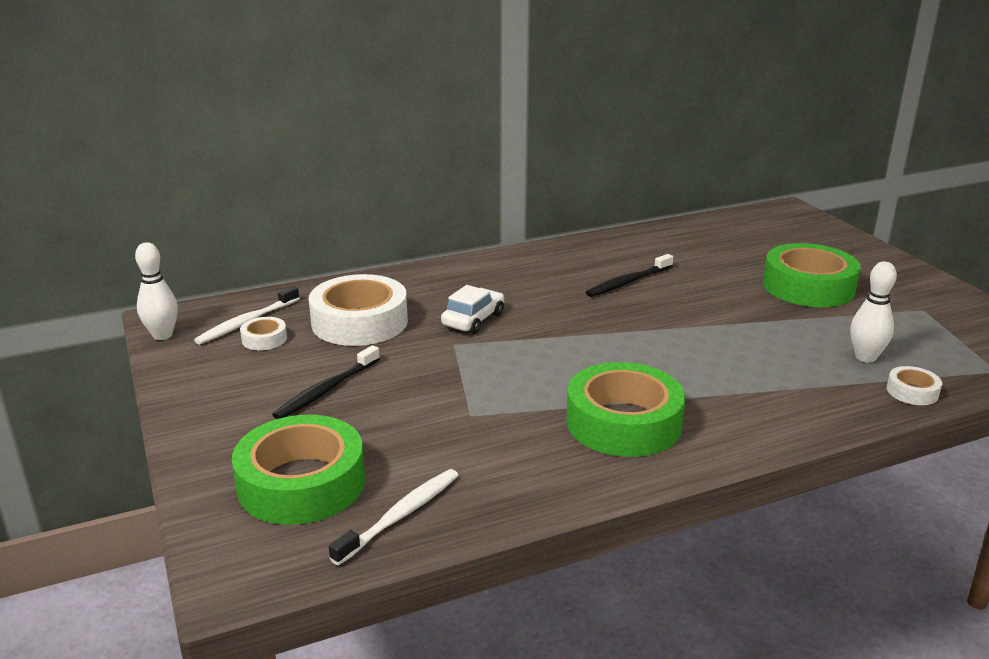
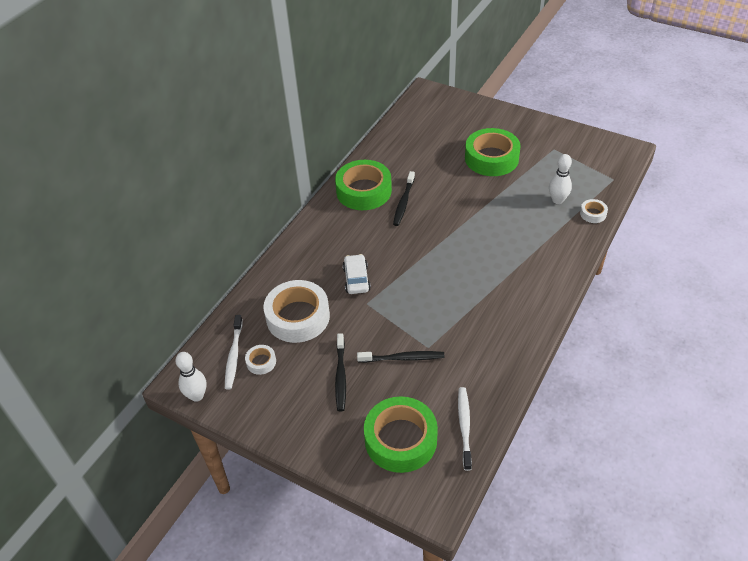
camera: 35 degrees left, 20 degrees up
(422, 409) = (402, 358): none -> black toothbrush
(623, 422) = (498, 308): green tape -> green tape (364, 191)

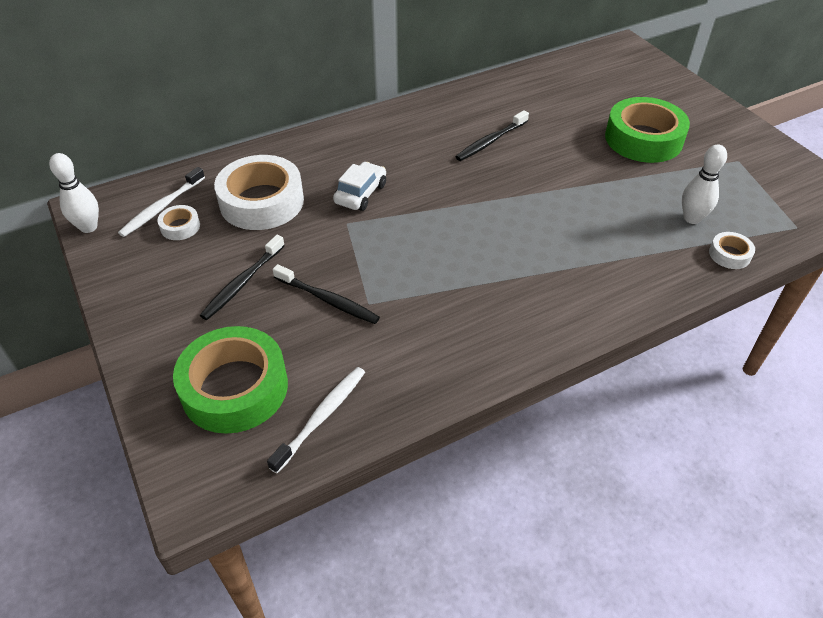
camera: 30 degrees right, 0 degrees up
(364, 191) = (456, 112): green tape -> none

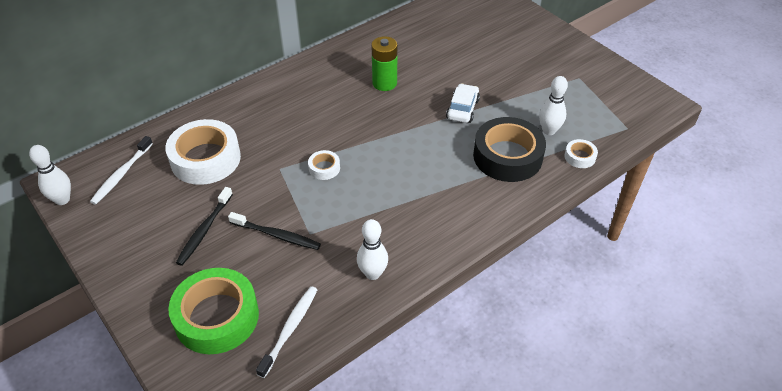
camera: 10 degrees left, 0 degrees up
(180, 227) = (141, 189): white tape -> white tape (324, 168)
(360, 194) = (286, 142): white car -> white car (462, 109)
(439, 363) = (373, 273): none -> white bowling pin
(491, 141) = (384, 83): black toothbrush -> green battery
(634, 243) = (507, 156): none -> black tape
(643, 139) = (505, 67): green tape -> none

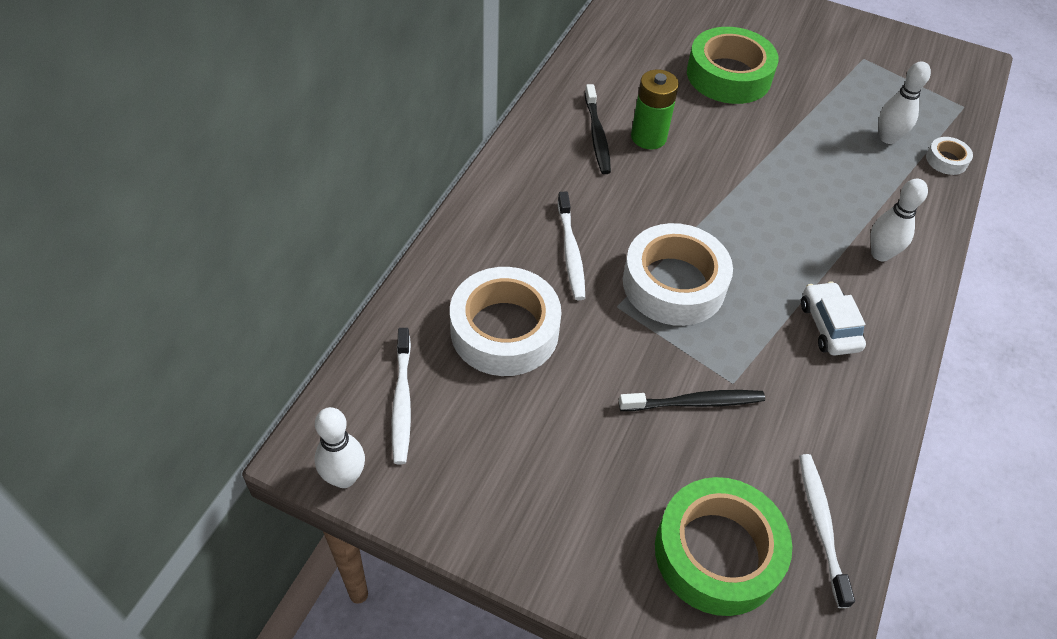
camera: 30 degrees left, 5 degrees up
(204, 230) = (594, 436): black toothbrush -> black toothbrush (597, 135)
(279, 130) = (570, 251): none -> white toothbrush
(324, 168) = (674, 284): white tape -> white tape, size x2.23
(373, 273) = (852, 404): white bowling pin -> white bowling pin (880, 254)
(462, 109) = (771, 142): white car -> white car (829, 326)
(471, 62) = (728, 75): none -> green tape
(507, 156) = (871, 187): black tape -> none

